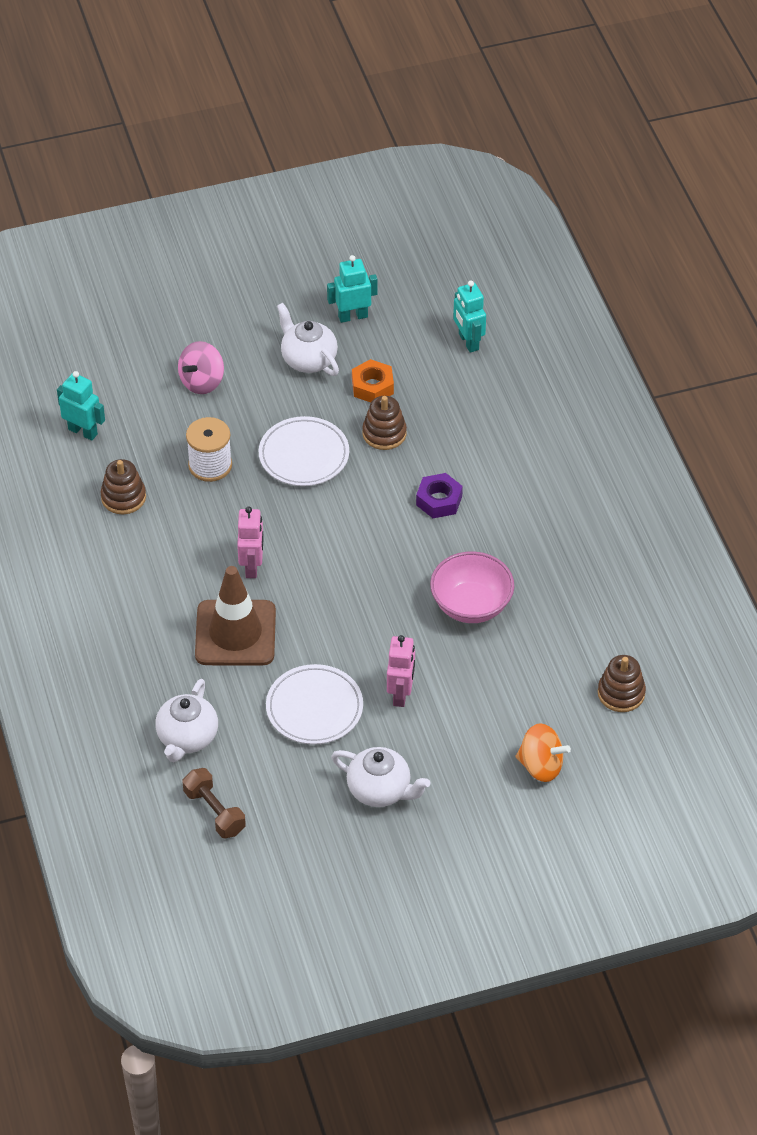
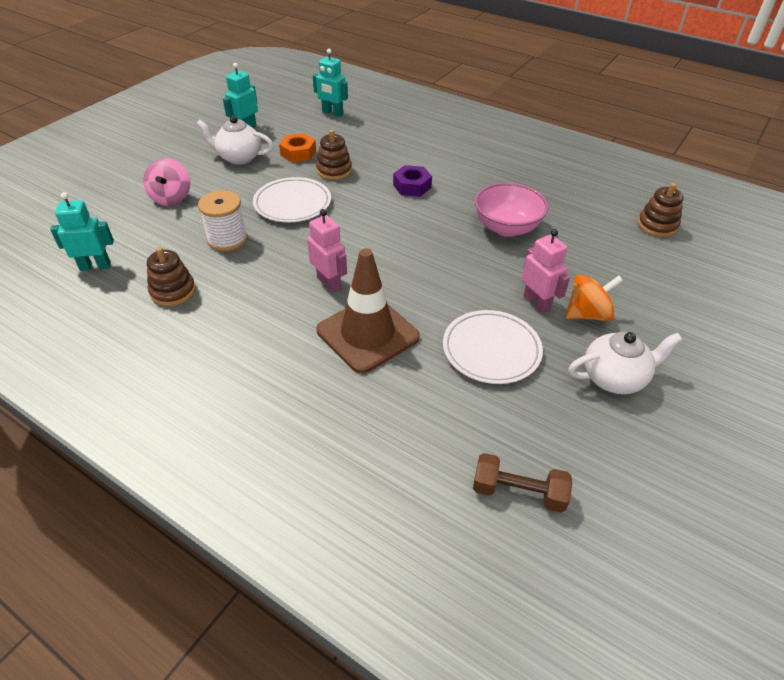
camera: 40 degrees left, 5 degrees down
(187, 738) = (419, 441): white teapot -> none
(541, 766) = (682, 292): orange spinning top -> orange spinning top (587, 314)

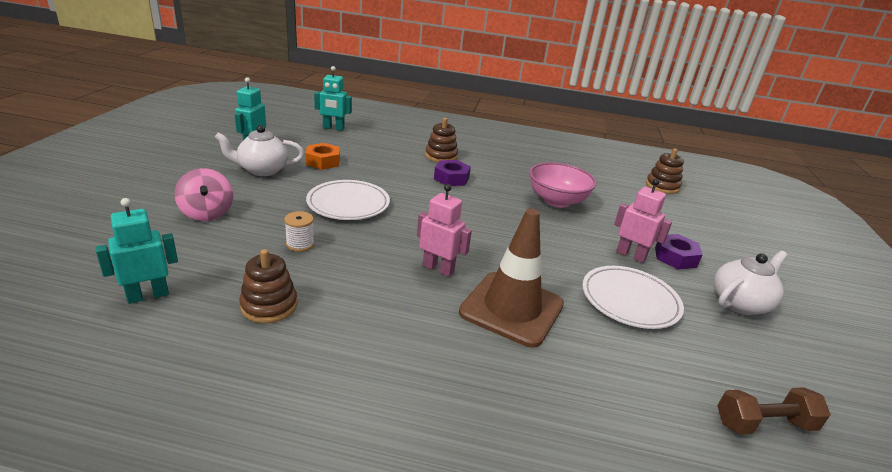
camera: 25 degrees left, 15 degrees down
(227, 239) = (300, 244): white spool -> white spool, size x0.61
(334, 170) = (369, 172): brown stacking toy -> brown stacking toy (441, 156)
(587, 314) = (675, 257): orange spinning top -> purple nut

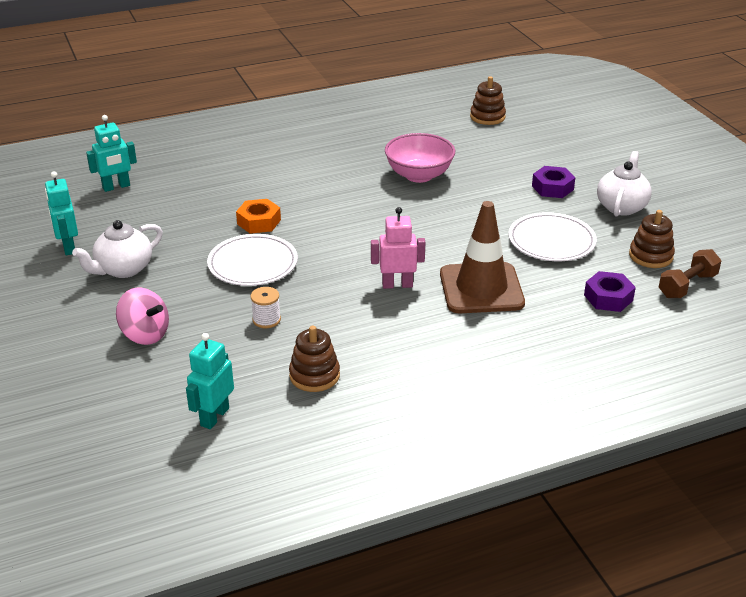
camera: 30 degrees left, 5 degrees up
(323, 161) = (165, 232): orange nut -> orange nut (259, 222)
(441, 156) = (267, 172): brown stacking toy -> brown stacking toy (650, 256)
(451, 178) = (306, 193): purple nut -> purple nut (608, 298)
(630, 255) = (521, 202): pink robot -> none

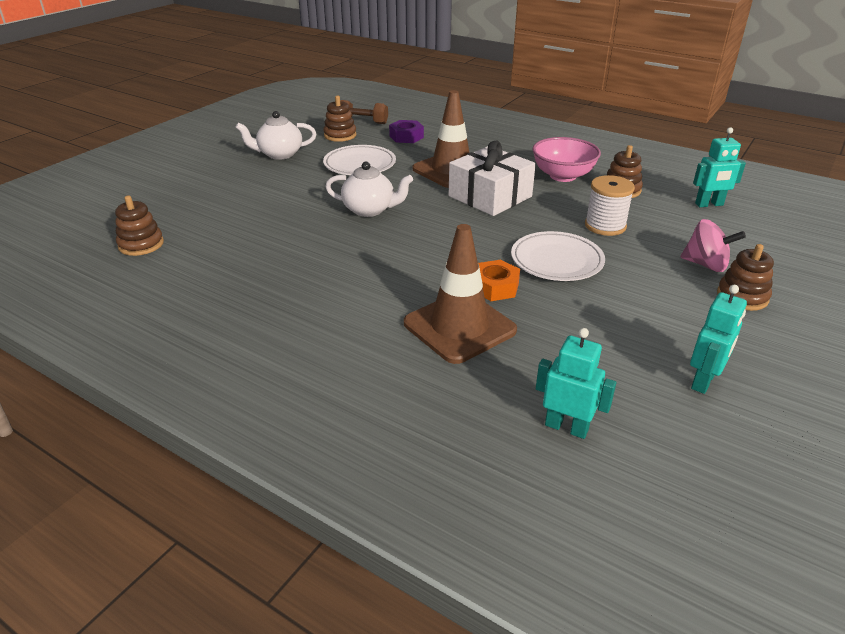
camera: 125 degrees left, 0 degrees up
(92, 322) = (742, 296): none -> brown stacking toy
(123, 269) = (669, 322): white teapot -> white teapot (370, 210)
(145, 334) = (706, 265): pink spinning top -> pink spinning top turned 120 degrees clockwise
(237, 191) = (459, 327): none -> brown traffic cone
(266, 320) = (605, 226): white spool -> white spool, size x1.64
(397, 285) = (490, 196): pink robot -> white gift
(419, 175) = (311, 240): pink bowl -> pink bowl (563, 176)
(552, 188) = (274, 181): purple nut -> none

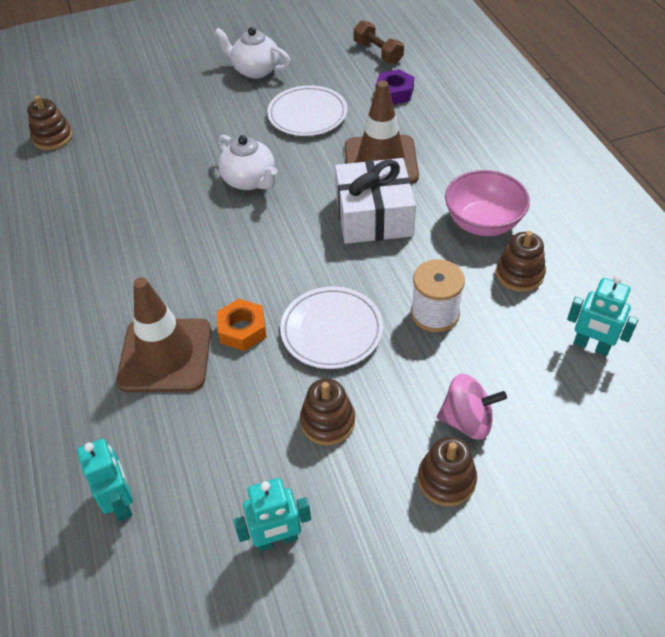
camera: 40 degrees right, 15 degrees up
(340, 135) = (335, 64): brown stacking toy -> brown stacking toy (327, 421)
(706, 265) = (467, 420): pink spinning top -> pink spinning top turned 60 degrees counterclockwise

